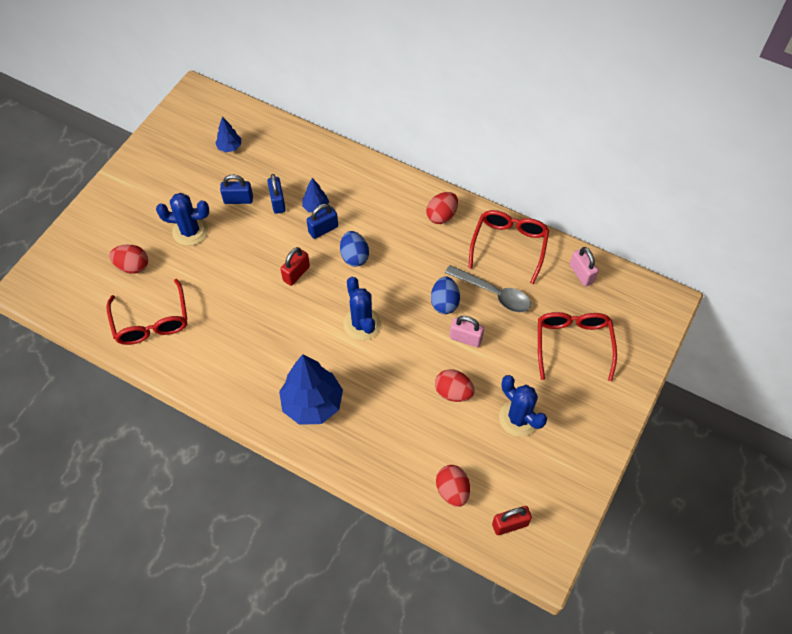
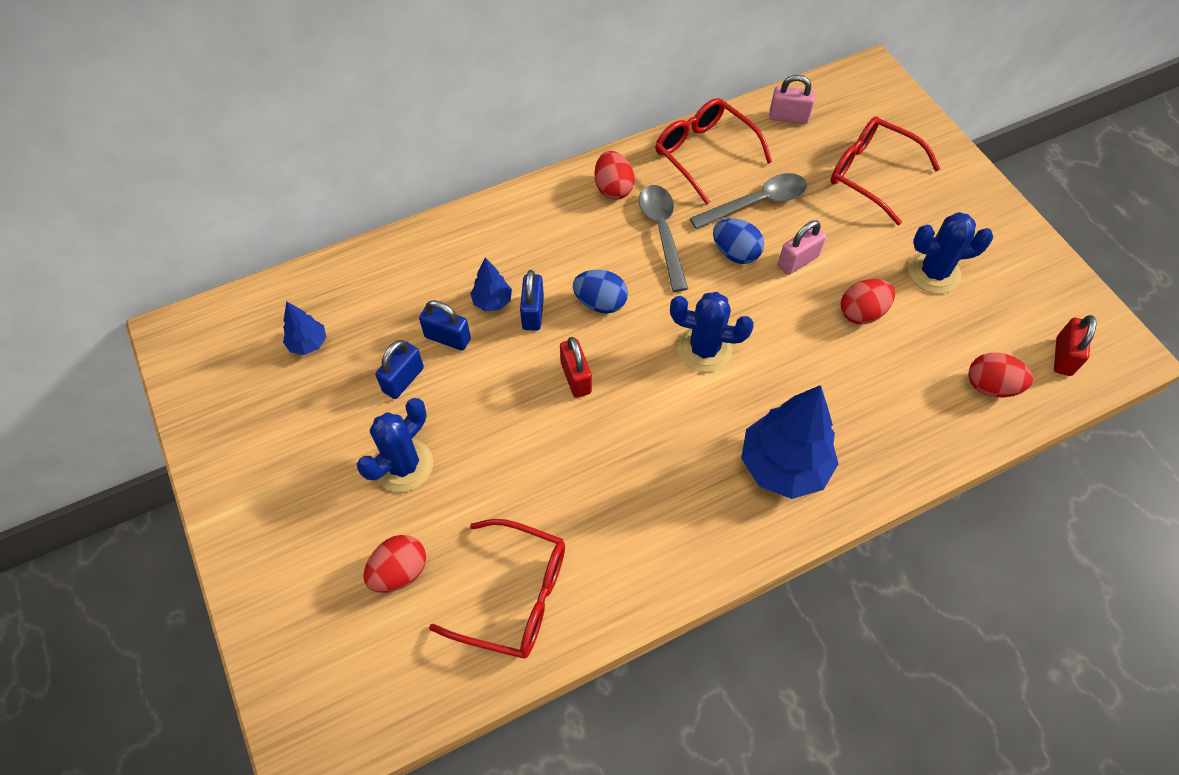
camera: 55 degrees left, 0 degrees up
(429, 258) = (662, 233): none -> grey spoon

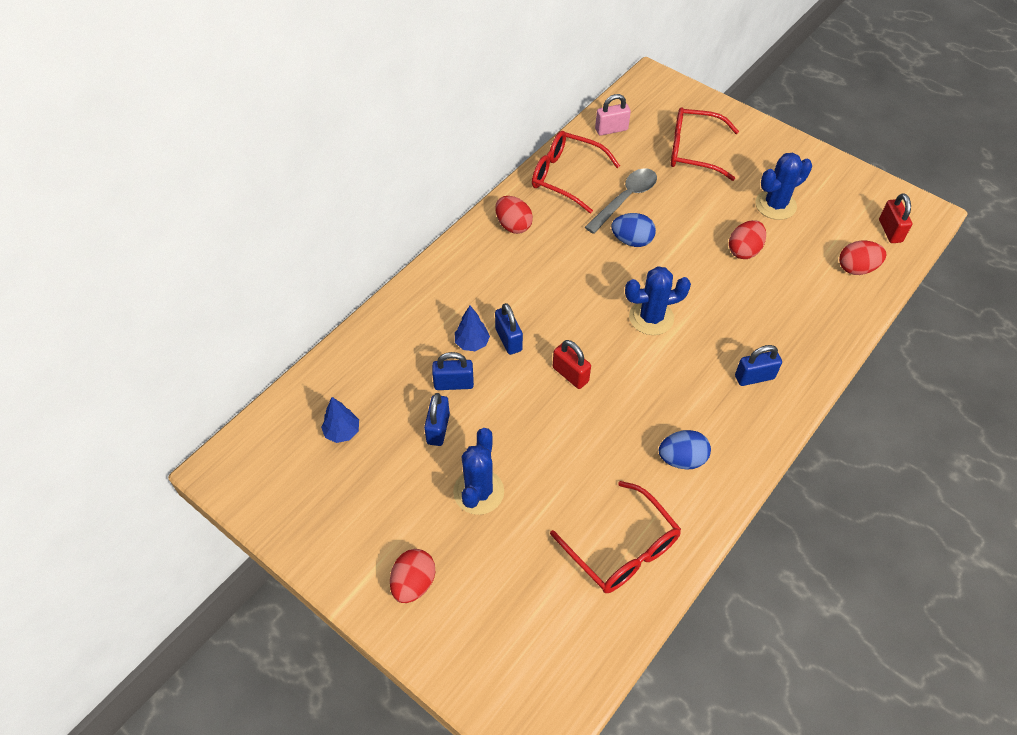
camera: 25 degrees left, 5 degrees down
(399, 571) = (524, 571): red egg -> red egg (413, 583)
(515, 596) = (622, 549): red glasses -> red glasses turned 60 degrees clockwise
(600, 303) = (555, 313): blue egg -> blue egg (682, 459)
(662, 233) = (570, 245): grey spoon -> none
(783, 466) = (754, 377): blue tree -> blue padlock
(797, 261) = (679, 230): pink padlock -> none

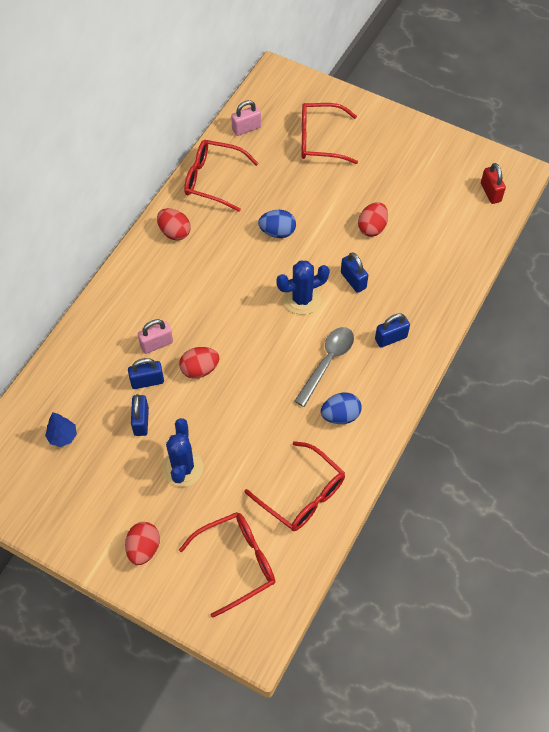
camera: 10 degrees left, 5 degrees up
(472, 343) = (156, 344): blue tree -> pink padlock
(508, 339) = (186, 336): blue padlock -> blue padlock (353, 280)
(527, 621) = (237, 562): none -> red glasses
(570, 374) = (242, 359): red padlock -> none
(625, 199) = (267, 194): grey spoon -> grey spoon (327, 362)
(775, 205) = (394, 182): blue cactus -> none
(856, 268) = (465, 230): red egg -> red egg (200, 369)

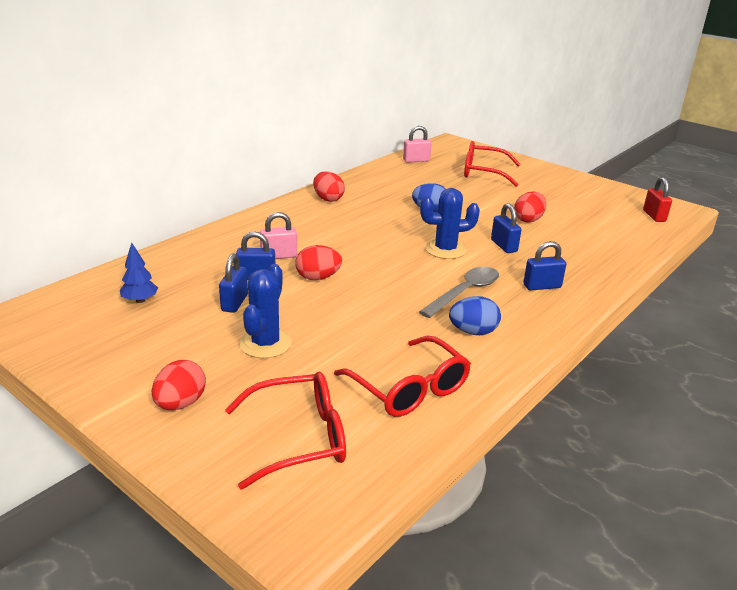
camera: 10 degrees right, 30 degrees down
(213, 180) = (376, 179): red glasses -> none

